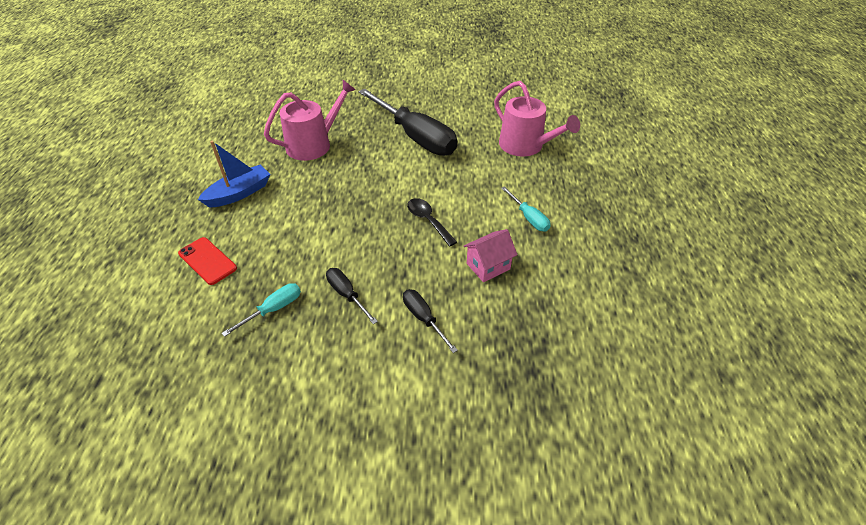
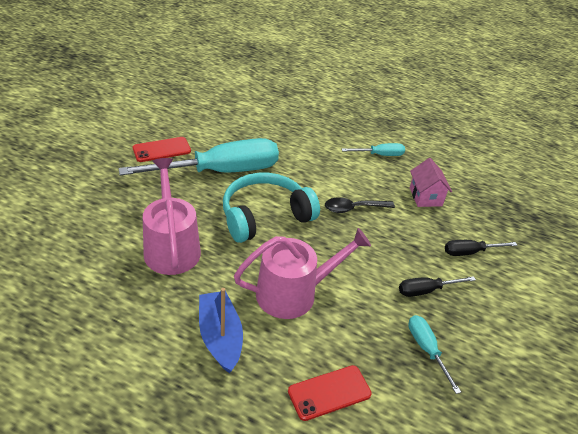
camera: 70 degrees left, 5 degrees down
(378, 175) = (265, 216): none -> turquoise headphones
(416, 137) = (221, 171): black screwdriver -> turquoise screwdriver
(417, 103) = (162, 150): none -> red phone
(525, 146) = (286, 118): pink watering can -> pink watering can (293, 293)

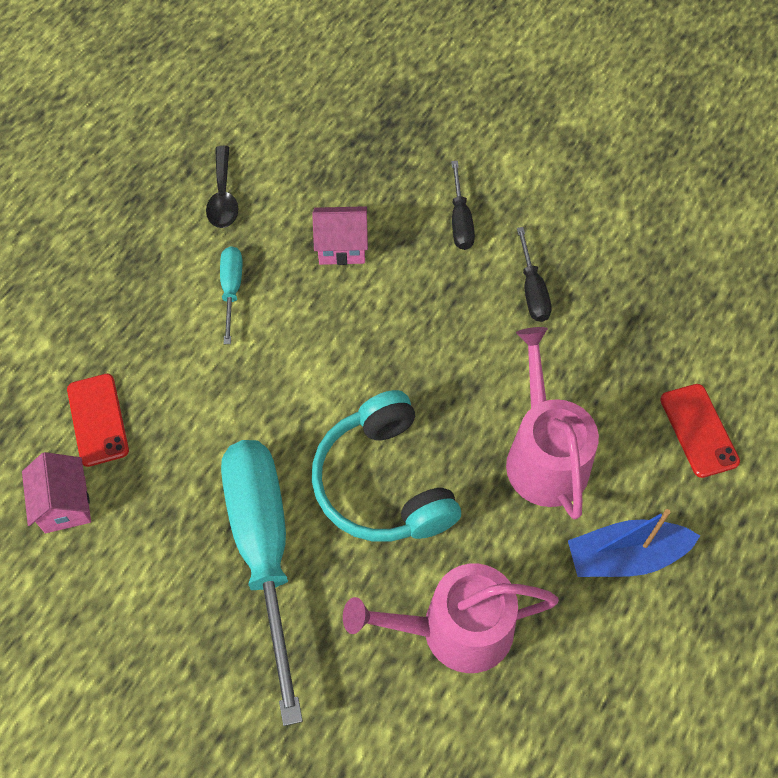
camera: 80 degrees left, 20 degrees up
(162, 150) = (190, 660): red phone -> red phone (98, 420)
(243, 109) = (65, 504): none -> pink house
(353, 208) = (367, 352): black spoon -> black spoon (223, 196)
(426, 349) = (628, 312): turquoise screwdriver -> none

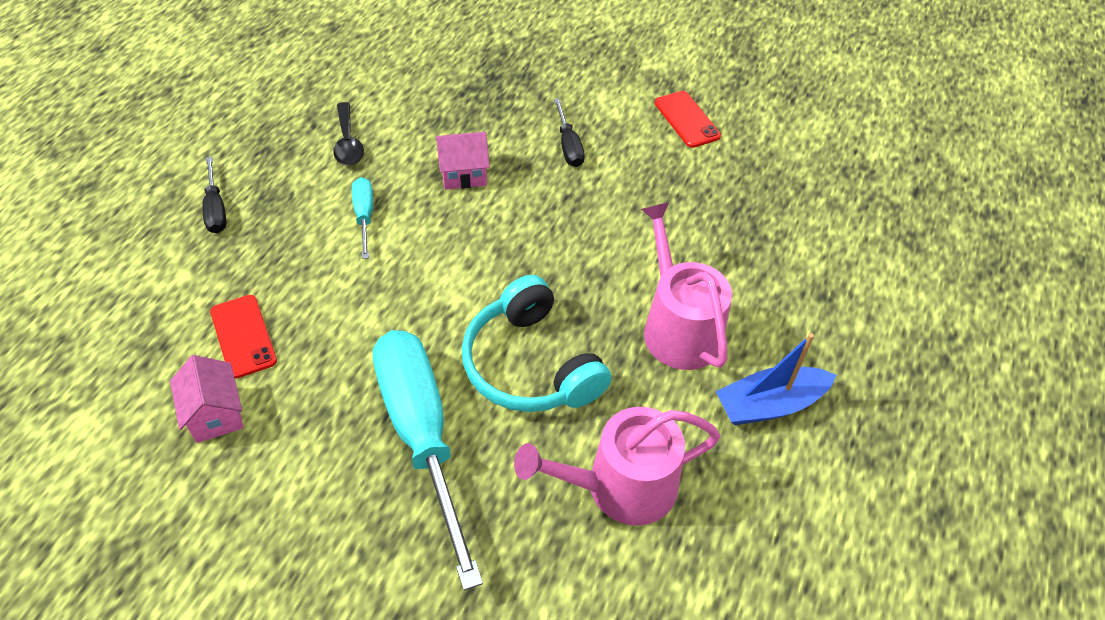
camera: 10 degrees left, 10 degrees down
(532, 290) = (642, 195): black screwdriver -> black screwdriver (216, 209)
(699, 430) = (813, 293): red phone -> red phone (687, 119)

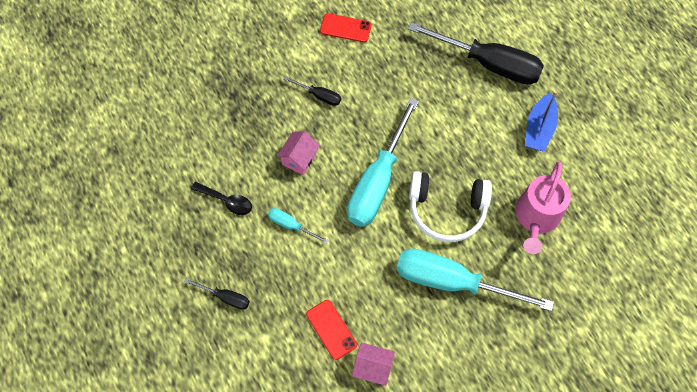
camera: 50 degrees left, 15 degrees up
(243, 336) = (331, 329): red phone -> red phone turned 45 degrees clockwise
(504, 265) = (377, 181): none -> turquoise screwdriver
(530, 365) = (447, 210): turquoise headphones -> white headphones
(678, 327) = (472, 133): pink watering can -> none
(804, 286) = (489, 64): none -> black screwdriver

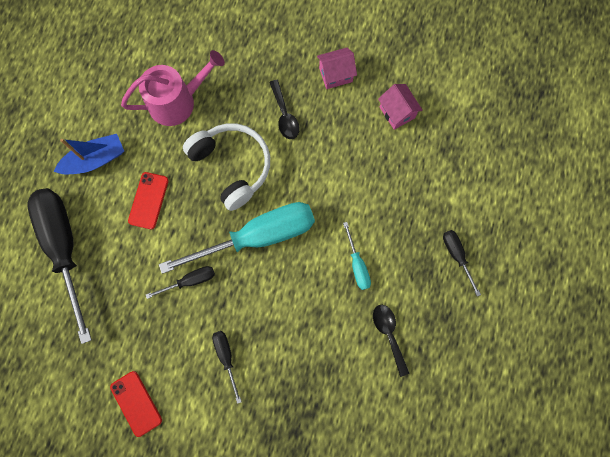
camera: 135 degrees left, 10 degrees up
(299, 159) = (298, 315): pink house -> pink house (335, 75)
(331, 329) = (401, 162): red phone -> red phone (148, 200)
(390, 116) = (190, 281): none -> black screwdriver
(452, 281) = (284, 115): turquoise screwdriver -> black spoon

